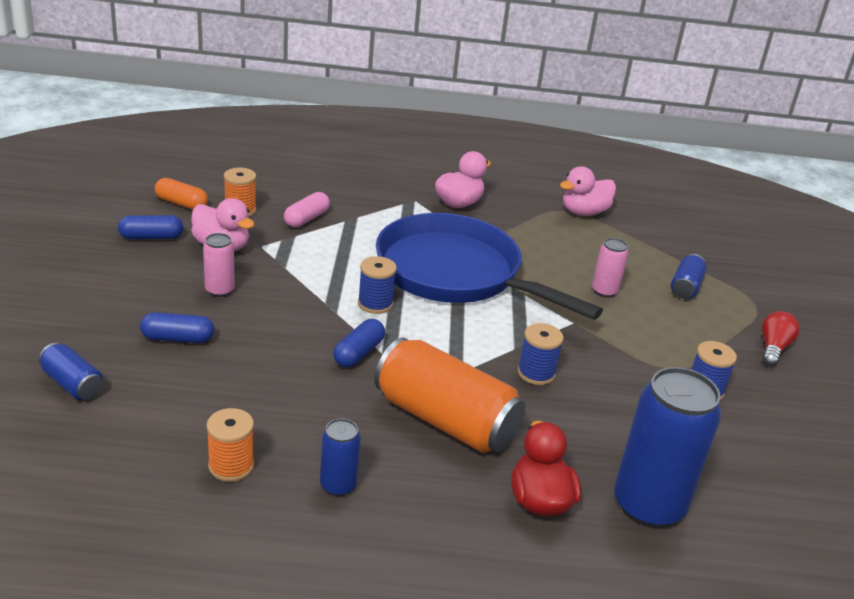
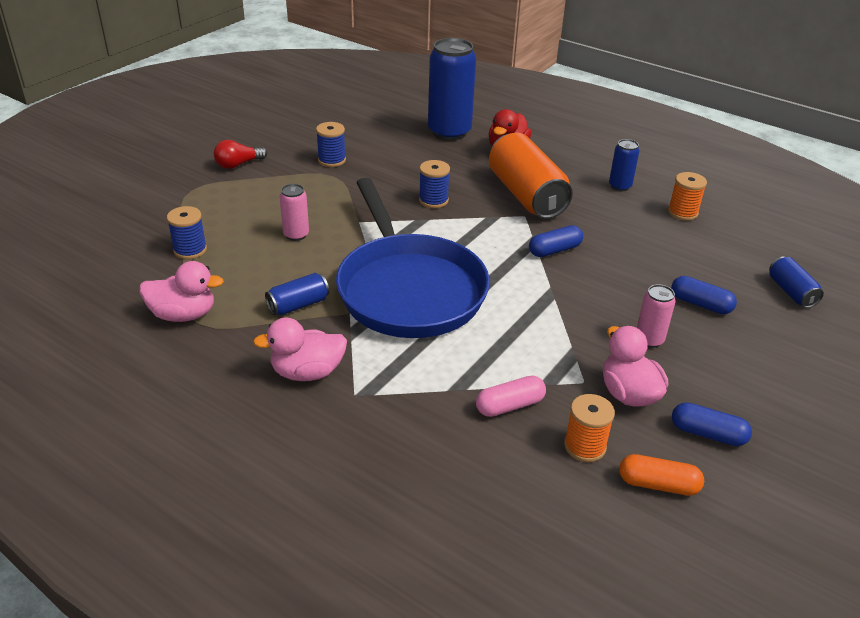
camera: 145 degrees left, 5 degrees up
(181, 203) = (658, 484): orange capsule -> orange capsule turned 45 degrees counterclockwise
(375, 304) = (510, 284): blue spool -> blue spool (190, 250)
(685, 287) = (221, 217): blue can -> blue can (298, 305)

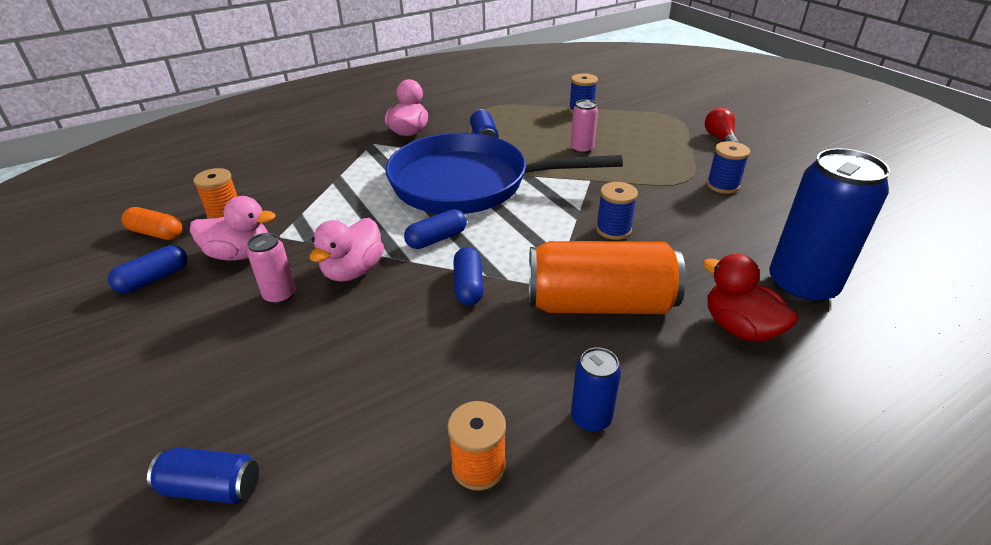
camera: 115 degrees right, 0 degrees up
(183, 315) = (503, 103): pink duck -> pink duck (353, 271)
(509, 406) = (297, 195): pink capsule -> none
(658, 484) = (156, 233): orange capsule -> orange capsule turned 75 degrees clockwise
(700, 304) = (285, 365): blue capsule -> blue capsule (436, 239)

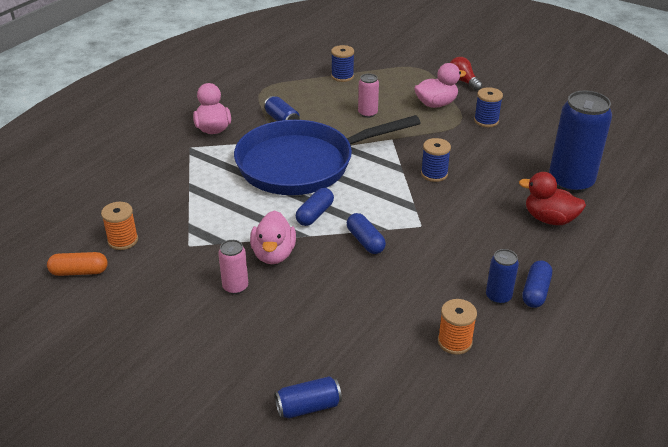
camera: 25 degrees left, 0 degrees up
(154, 279) = (120, 305): blue capsule -> blue capsule (535, 291)
(240, 254) = (171, 267): pink duck -> pink duck (436, 104)
(599, 303) = (459, 228): orange can -> none

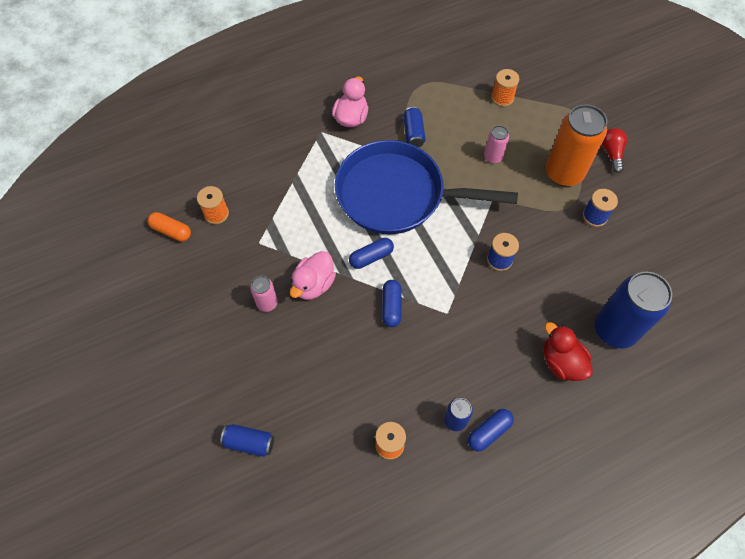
camera: 30 degrees right, 25 degrees up
(342, 76) = (502, 98): blue spool -> orange spool
(436, 104) = (563, 173): pink duck -> orange can

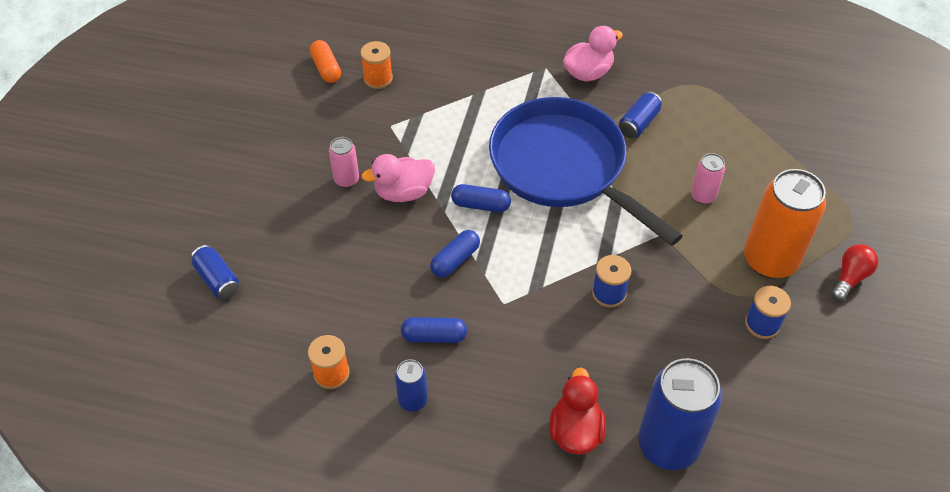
camera: 40 degrees right, 10 degrees down
(489, 432) = (434, 435): blue capsule -> blue capsule (434, 336)
(502, 98) = (773, 147): orange spool -> none

